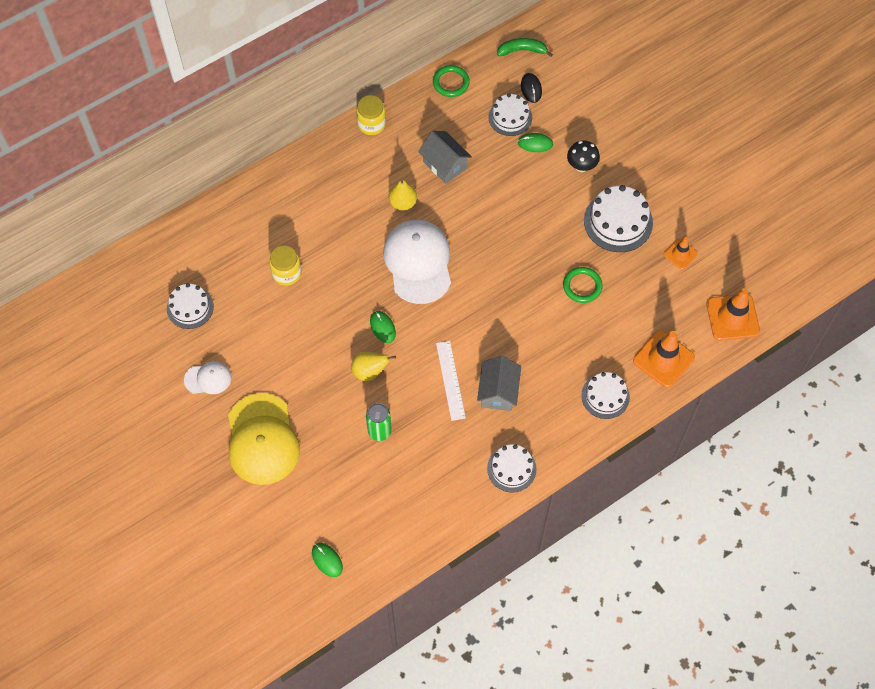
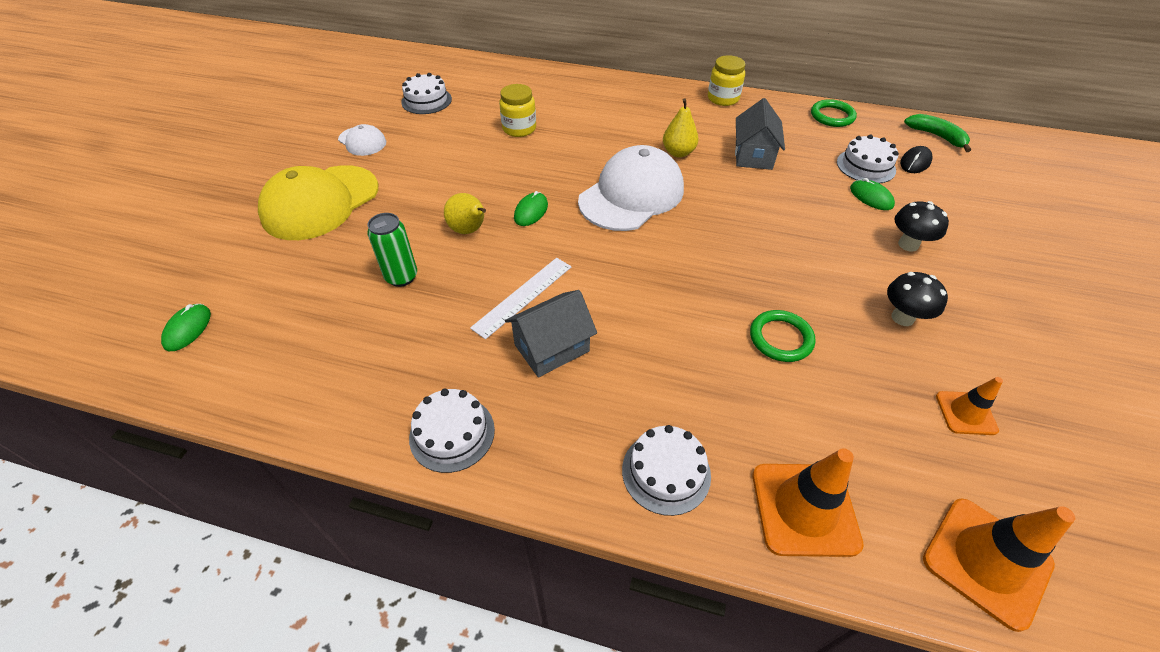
camera: 50 degrees right, 15 degrees down
(618, 222) = (902, 318): white cake -> black mushroom

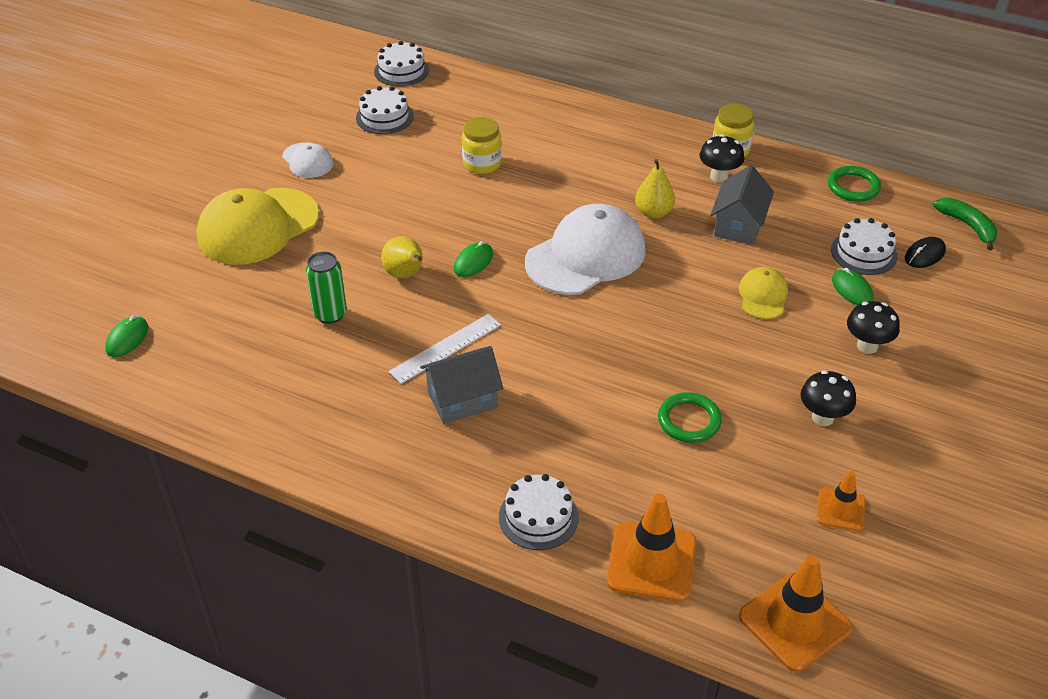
camera: 10 degrees right, 5 degrees down
(452, 433) = (356, 460): white cake -> white cake (401, 71)
(721, 119) = (719, 176): none -> black mushroom
(799, 211) = (763, 296): none -> yellow cap

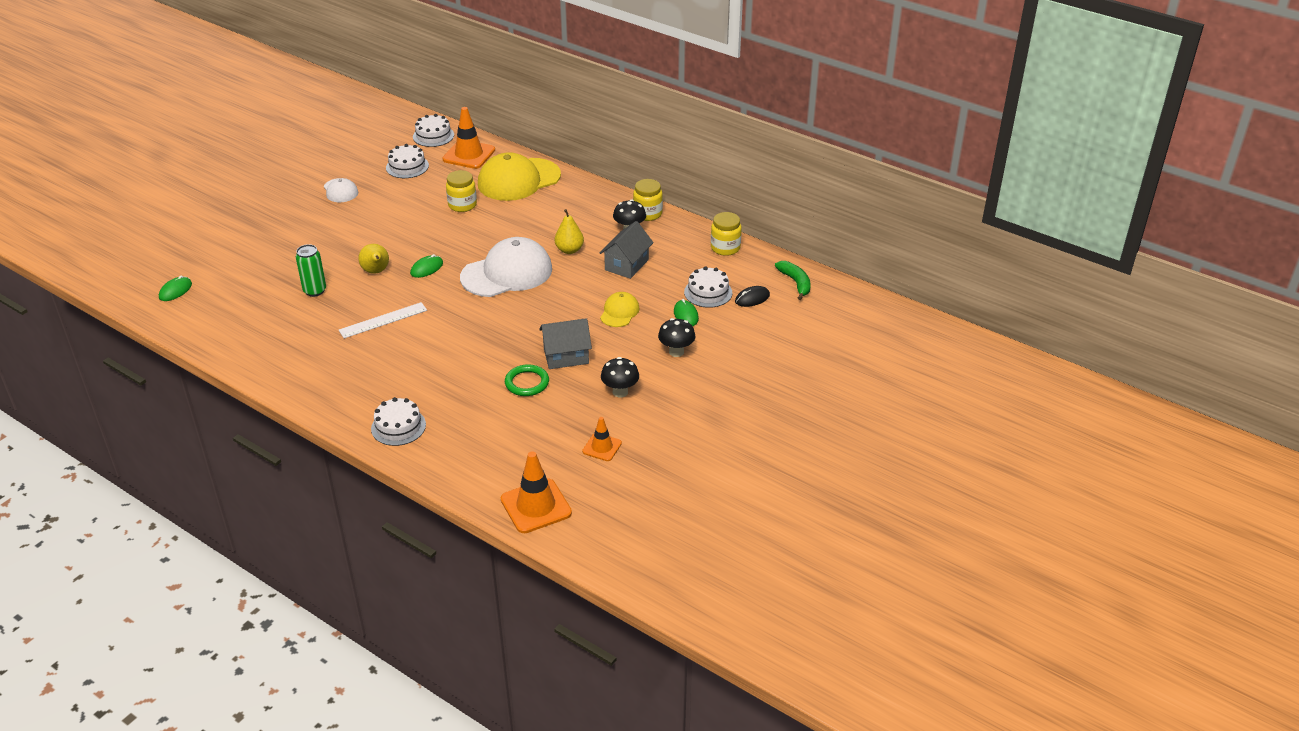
camera: 10 degrees right, 5 degrees down
(258, 227) = (288, 230): yellow cap -> yellow cap (518, 180)
(462, 400) = (380, 352): grey house -> grey house (566, 356)
(651, 562) = (460, 461): orange traffic cone -> orange traffic cone (469, 155)
(853, 187) = (725, 248): green ring -> yellow jar

